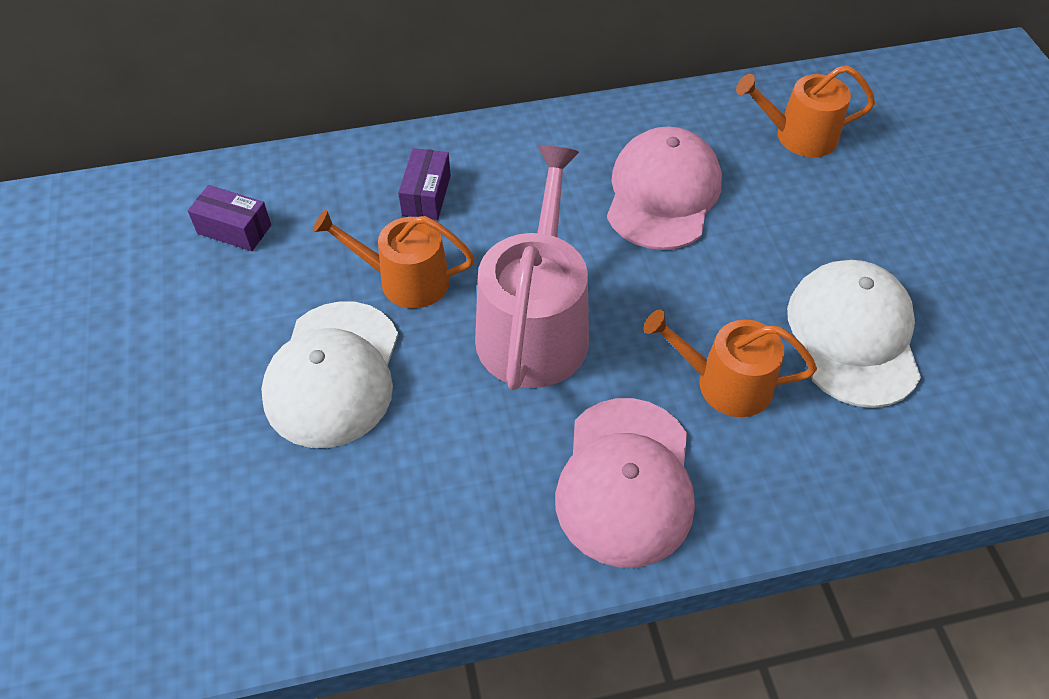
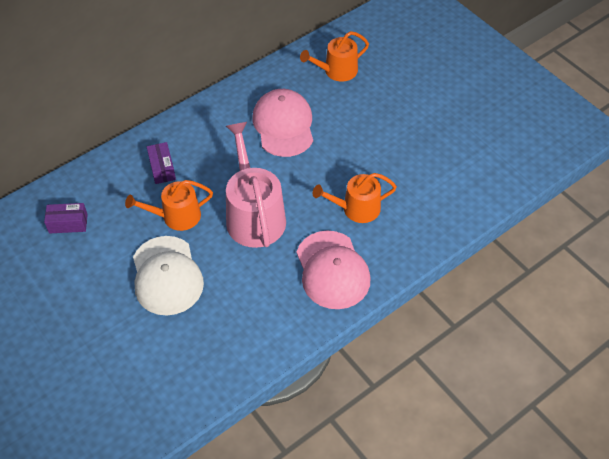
camera: 25 degrees left, 0 degrees up
(853, 336) = (404, 164): white cap -> none

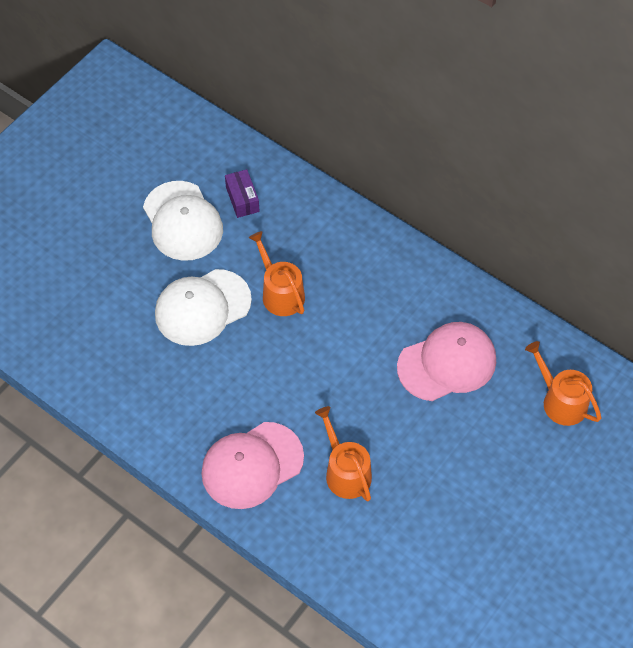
camera: 75 degrees right, 5 degrees up
(68, 273) = (182, 221): none -> white cap
(162, 169) = (340, 259): purple box -> none
(254, 215) = (304, 367): pink watering can -> none

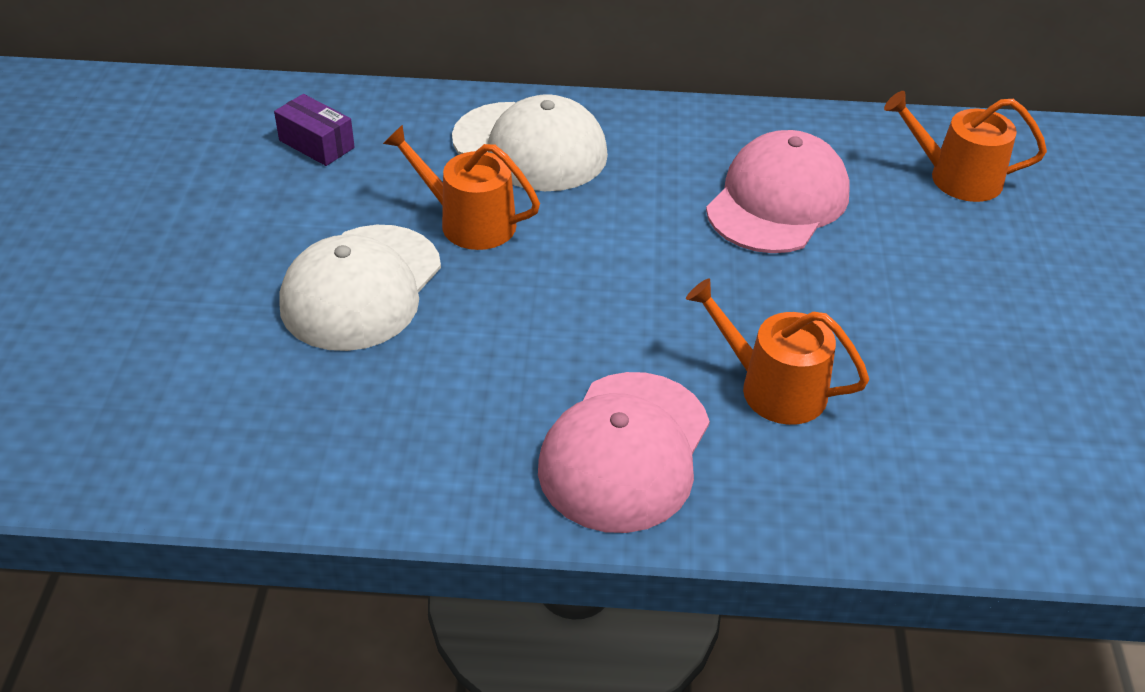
camera: 35 degrees left, 15 degrees down
(182, 221) = (241, 201): white cap -> white cap (530, 147)

